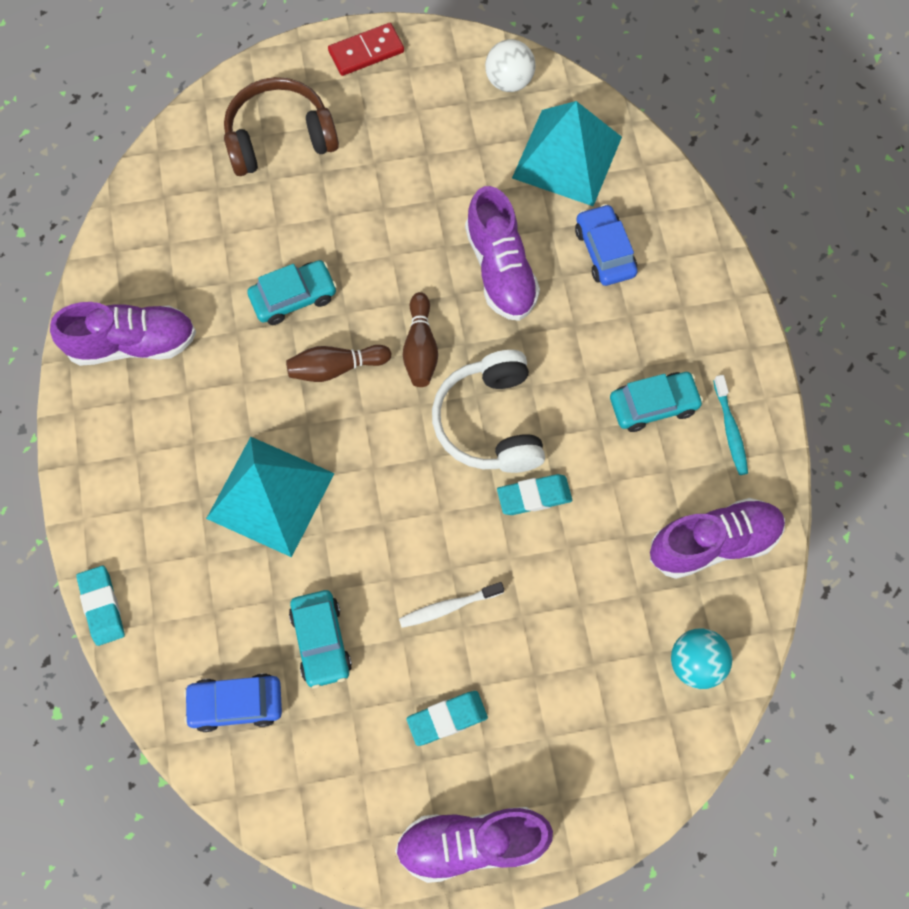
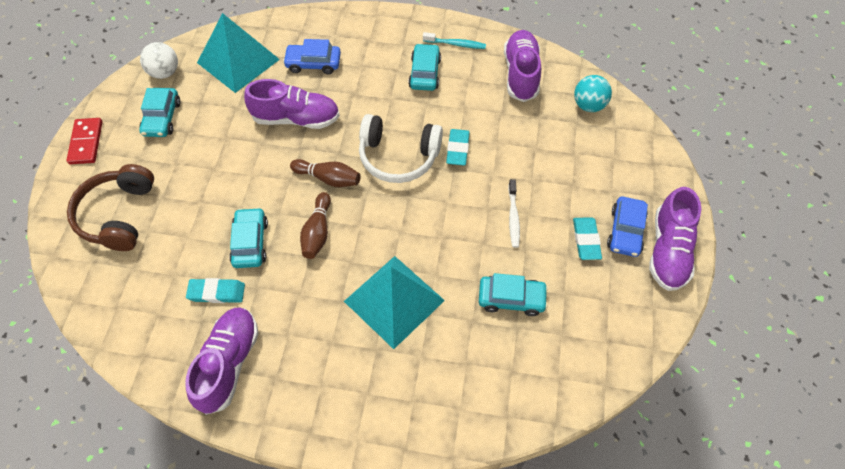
camera: 70 degrees left, 10 degrees down
(102, 606) = (434, 444): turquoise eraser -> turquoise eraser (216, 292)
(236, 703) = (539, 367): blue car -> blue car (625, 231)
(436, 114) = (162, 118): none -> turquoise car

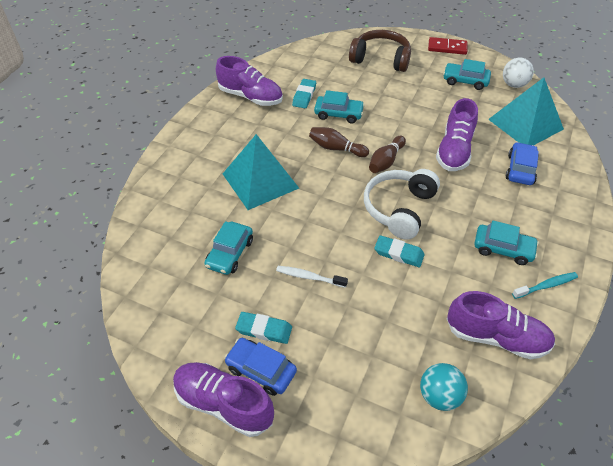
camera: 105 degrees right, 10 degrees down
(456, 44) = (546, 286): turquoise toothbrush -> turquoise toothbrush turned 135 degrees counterclockwise

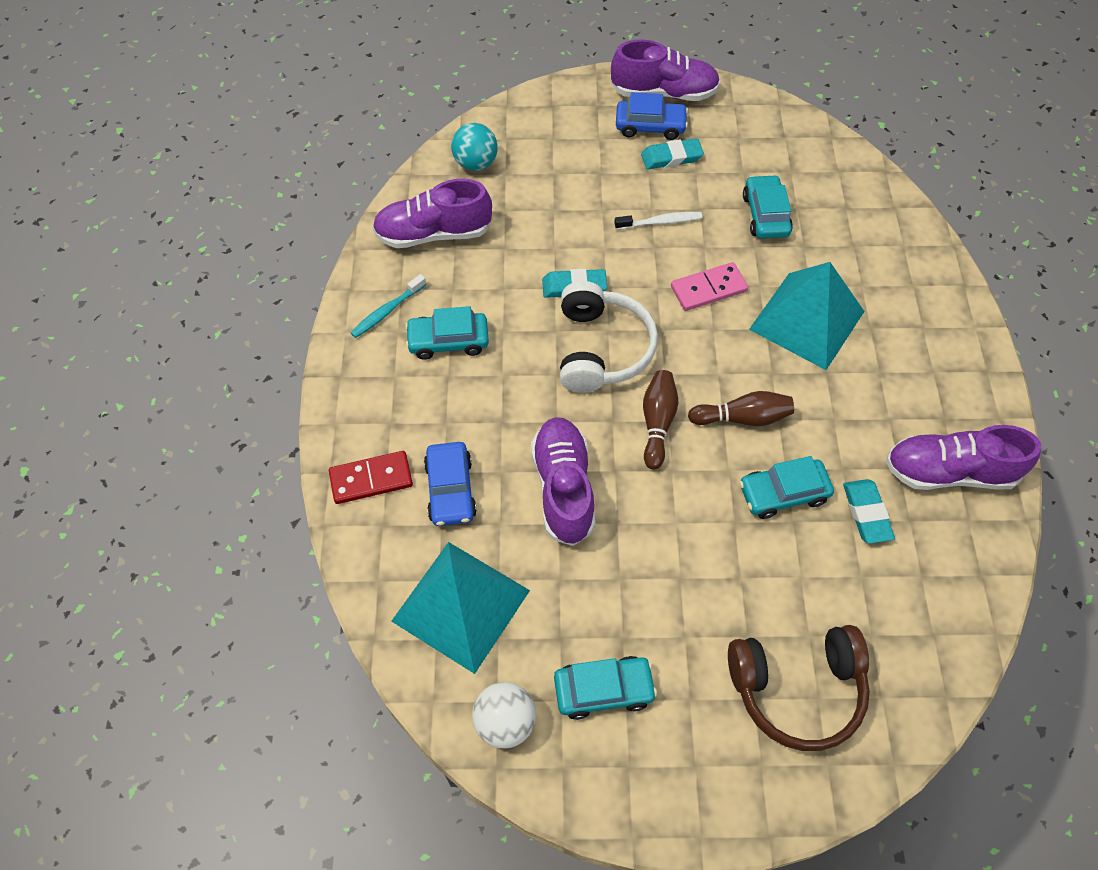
camera: 155 degrees right, 10 degrees up
(307, 219) = (708, 289): none -> pink domino
(447, 48) = (681, 801): red domino -> red domino (371, 479)

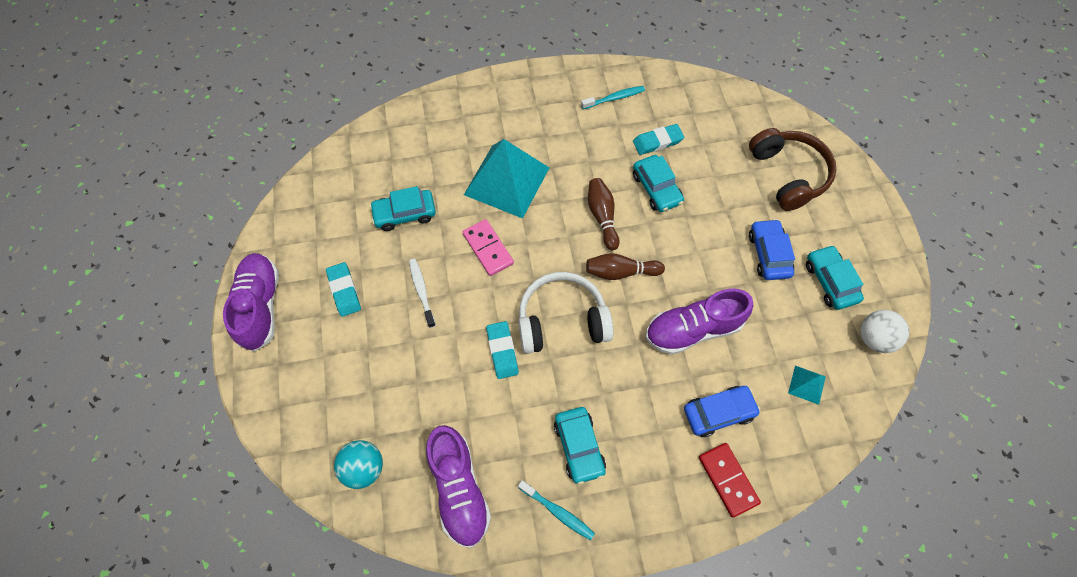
camera: 100 degrees left, 5 degrees up
(460, 605) = (807, 384): turquoise pyramid -> turquoise pyramid, size x0.42
(650, 126) = (305, 313): blue car -> blue car (768, 254)
(949, 472) = (614, 98): purple shoe -> turquoise toothbrush

